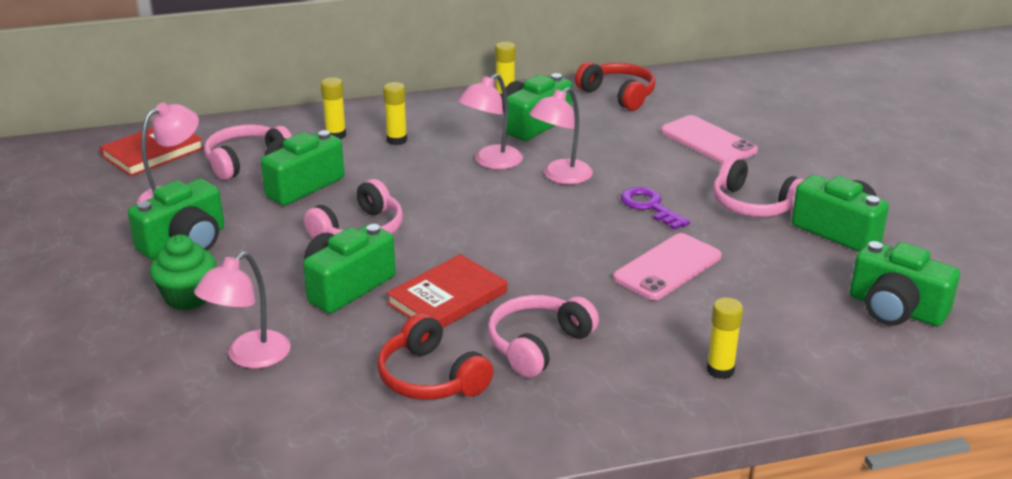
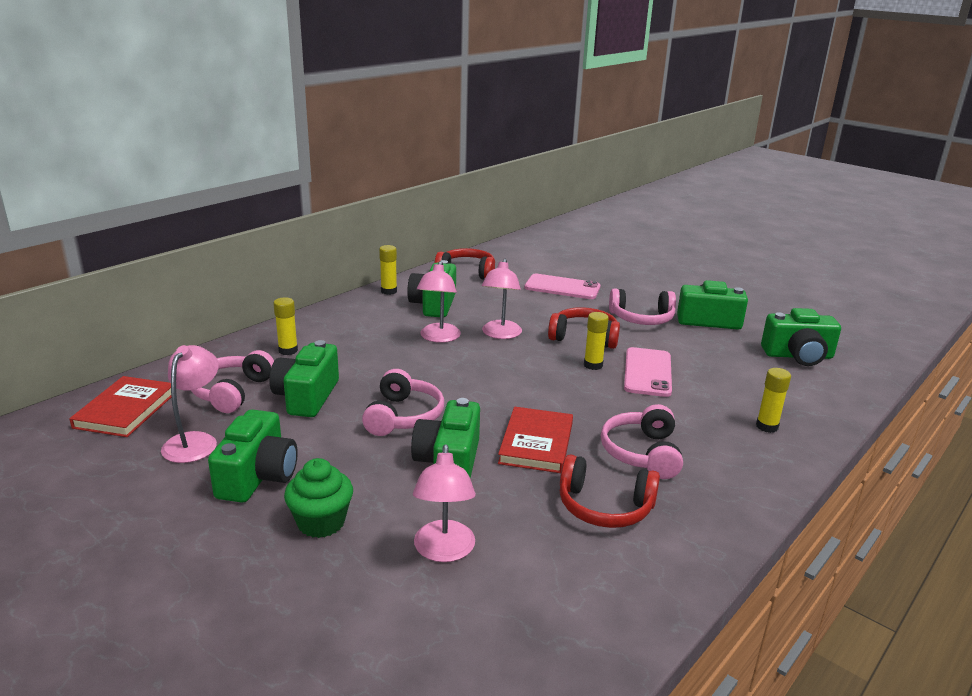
camera: 35 degrees left, 5 degrees down
(396, 140) = (345, 341): yellow glue stick -> yellow glue stick (593, 365)
(650, 207) = (584, 337): purple key -> red headphones

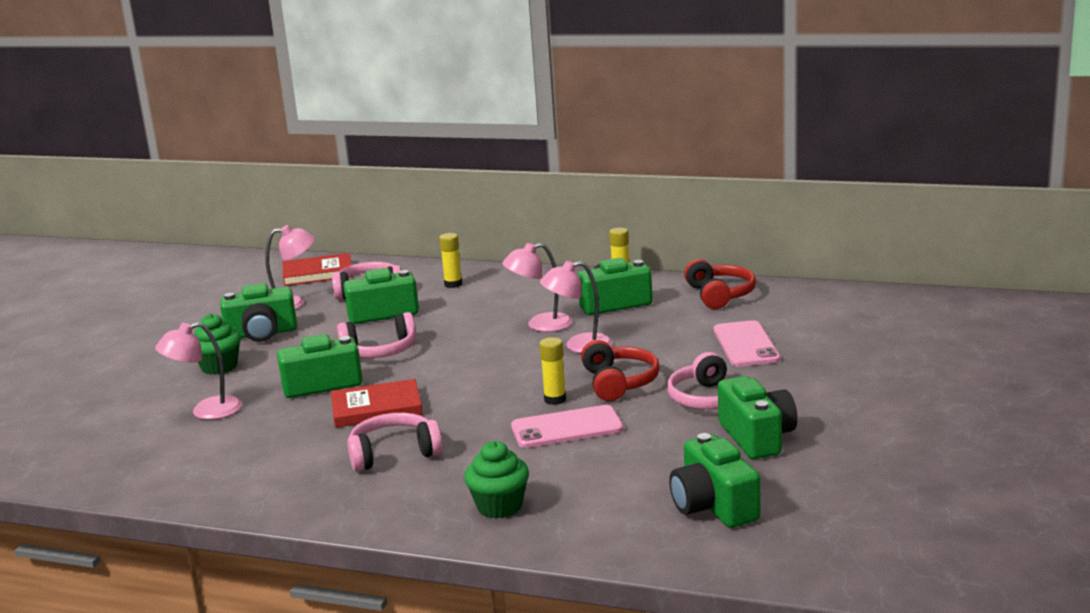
camera: 70 degrees right, 5 degrees down
(604, 506) = (295, 454): red headphones -> none
(767, 426) = (499, 506): yellow glue stick -> green cupcake

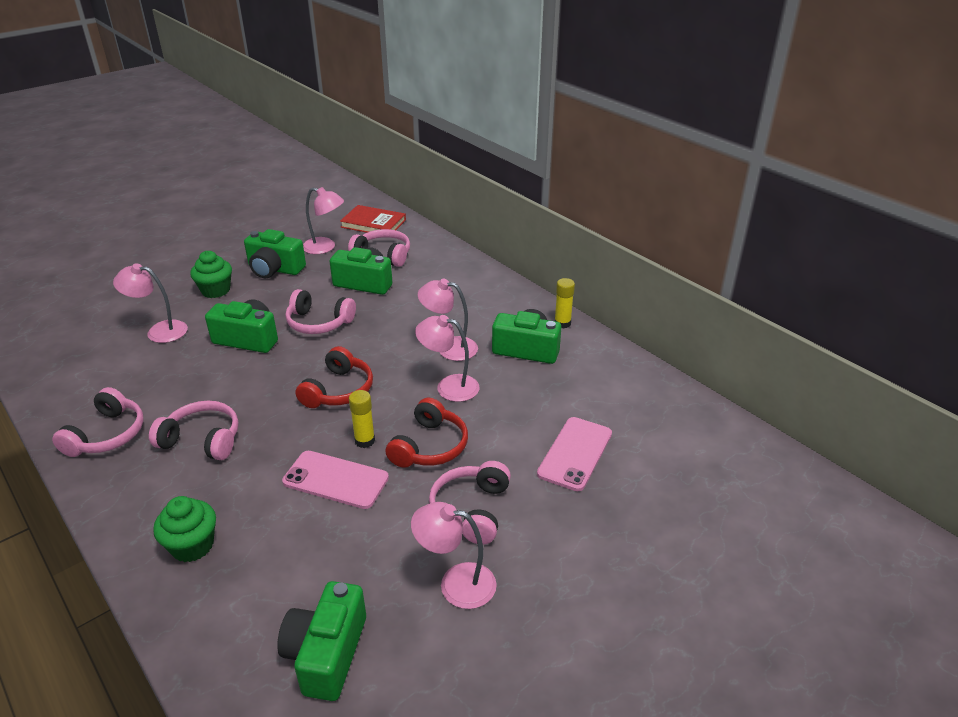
camera: 30 degrees right, 15 degrees up
(283, 486) = (107, 435): none -> pink headphones
(376, 408) = (249, 383): red book -> none
(453, 284) = (441, 274): yellow glue stick -> none
(719, 295) = (619, 379): red headphones -> red headphones (338, 390)
(757, 437) = (456, 583): green camera -> pink lamp

